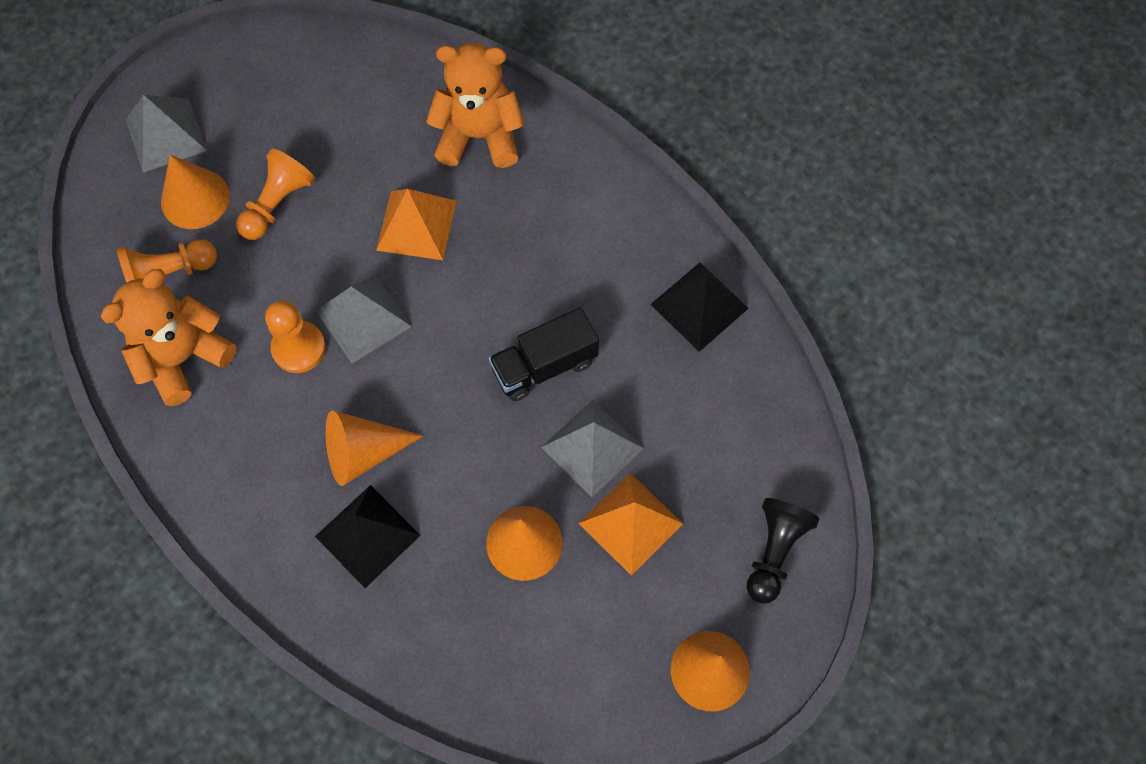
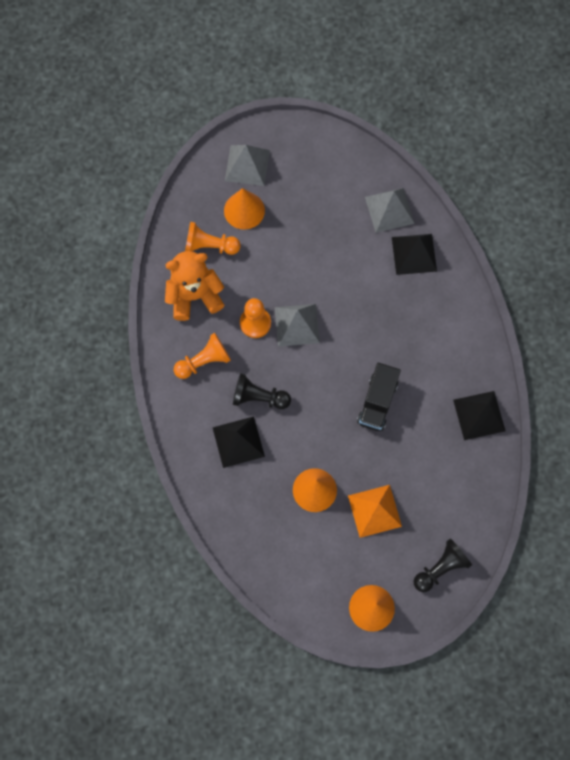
camera: 30 degrees right, 5 degrees up
(277, 204) = (285, 236): orange pawn -> orange pawn (204, 361)
(363, 453) = (259, 397): orange cone -> black pawn
(416, 225) = (352, 287): orange pyramid -> none
(479, 136) = (414, 254): orange teddy bear -> black pyramid
(544, 365) = (377, 402): black truck -> black truck turned 75 degrees counterclockwise
(592, 447) = (377, 460): grey pyramid -> grey pyramid (389, 210)

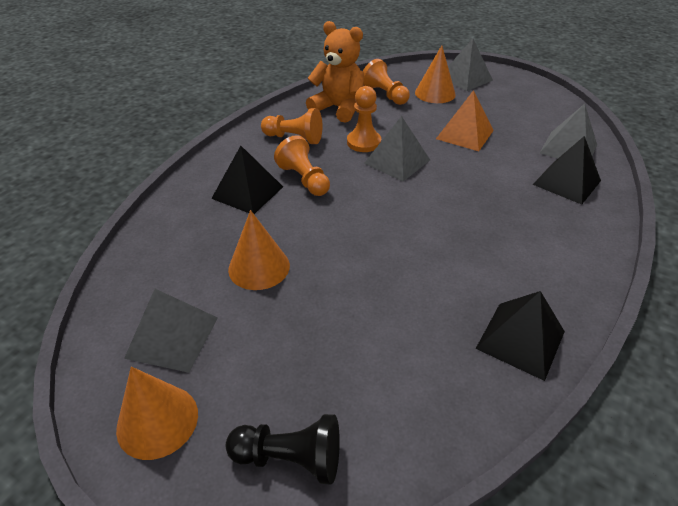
camera: 45 degrees right, 30 degrees down
(259, 397) = (304, 179): black pawn -> orange pawn
(325, 569) = (172, 337): none -> grey pyramid
(374, 511) = (291, 330): orange pyramid -> orange pyramid (464, 134)
(377, 402) = (408, 250): black truck -> none

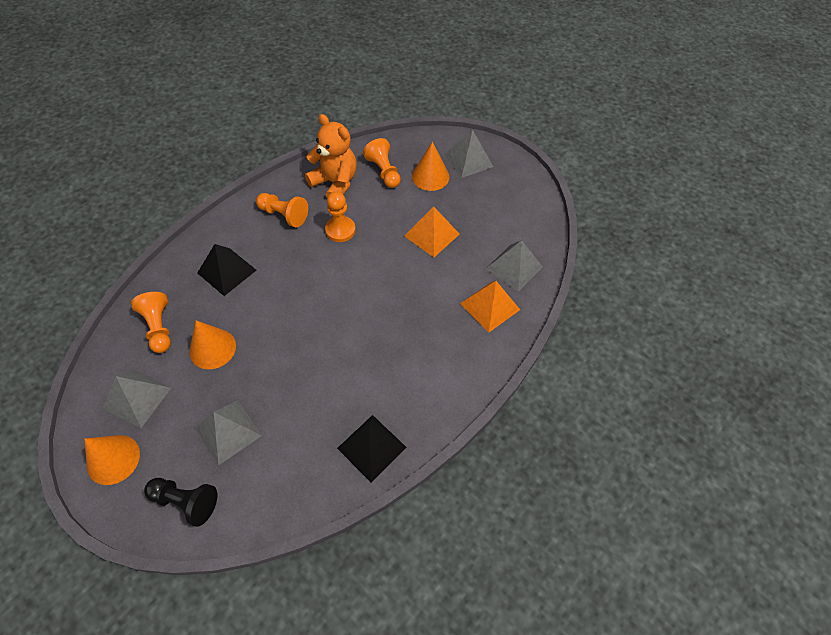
camera: 10 degrees right, 15 degrees up
(304, 179) = (276, 265): orange pawn -> orange pawn (159, 327)
(397, 161) = (359, 257): grey pyramid -> grey pyramid (228, 431)
(567, 182) = (490, 306): black pyramid -> orange pyramid

